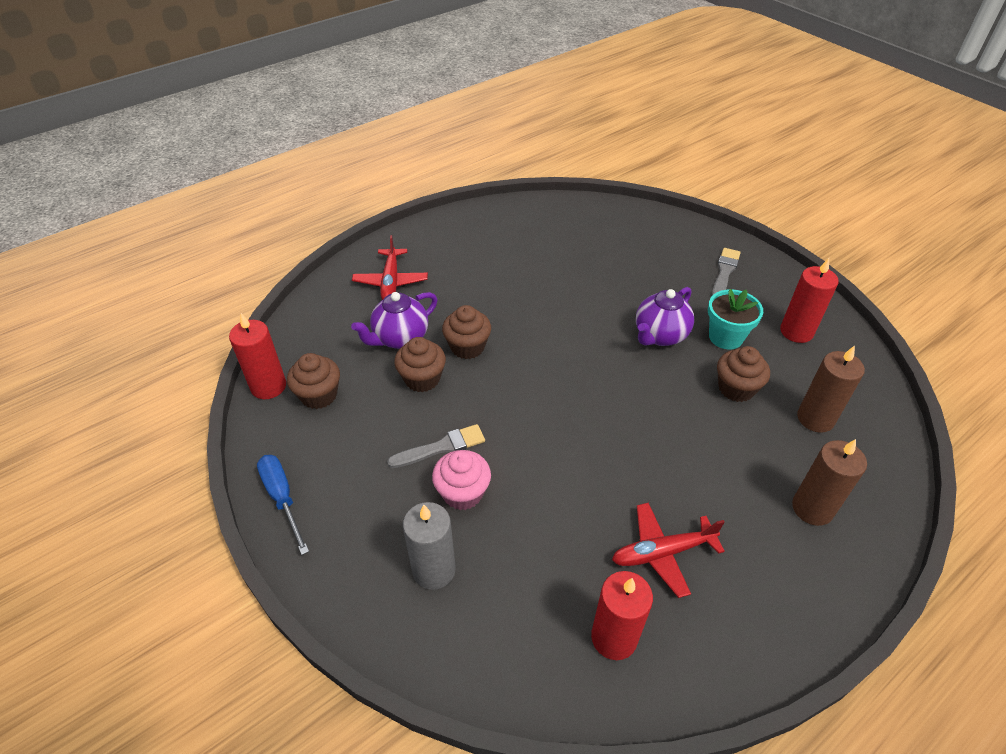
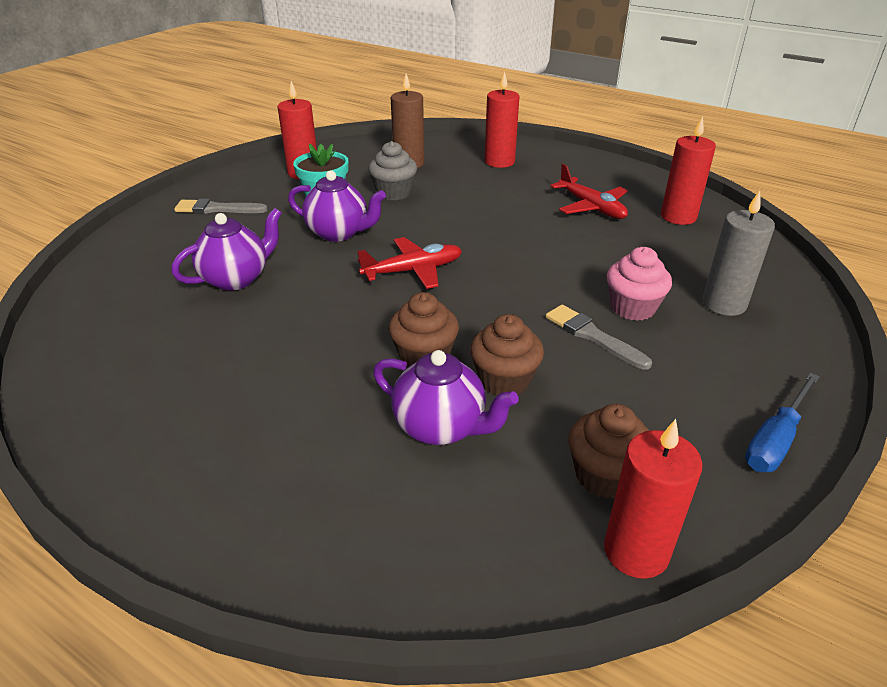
camera: 110 degrees left, 10 degrees down
(391, 281) = (307, 487): red plane -> red plane (413, 271)
(605, 274) = (236, 279): none -> purple teapot
(736, 388) = (394, 193): brown cupcake -> grey cupcake
(812, 508) = (499, 162): brown candle -> red candle

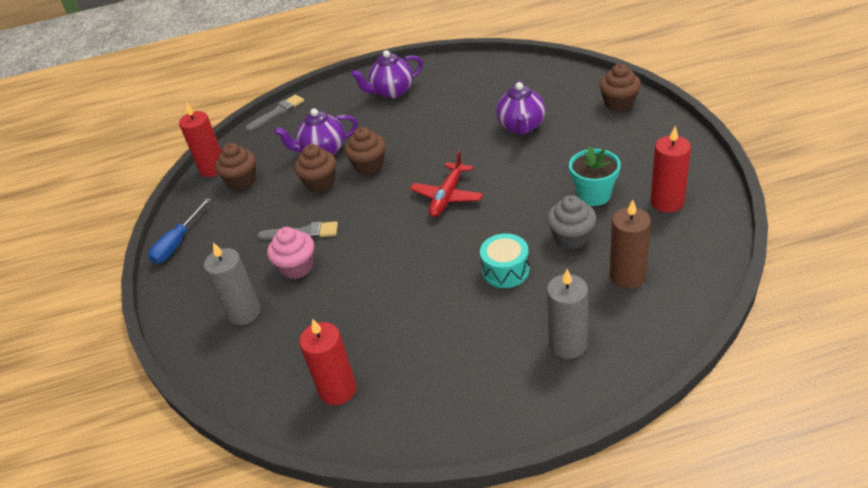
camera: 140 degrees right, 5 degrees up
(143, 237) = (619, 103): none -> brown cupcake
(217, 209) = (635, 141): grey brush -> grey brush (277, 113)
(339, 233) = (534, 184): purple teapot -> purple teapot (392, 92)
(468, 204) = (505, 270): none -> turquoise drum
(499, 162) = (568, 344): red candle -> grey candle
(591, 207) = (416, 344): red plane -> none
(775, 440) = (177, 243): blue screwdriver -> blue screwdriver turned 150 degrees counterclockwise

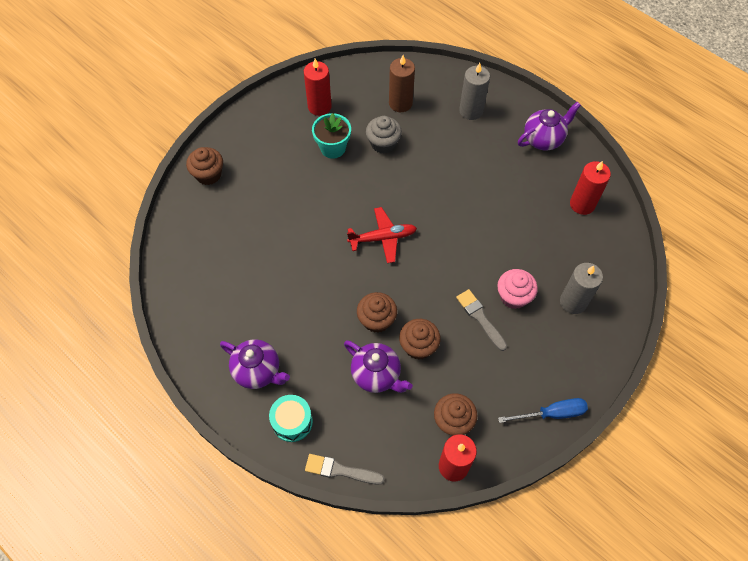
camera: 130 degrees left, 20 degrees up
(505, 270) = (434, 166): turquoise drum -> turquoise drum (292, 422)
(521, 127) = (270, 229): purple teapot -> purple teapot (543, 139)

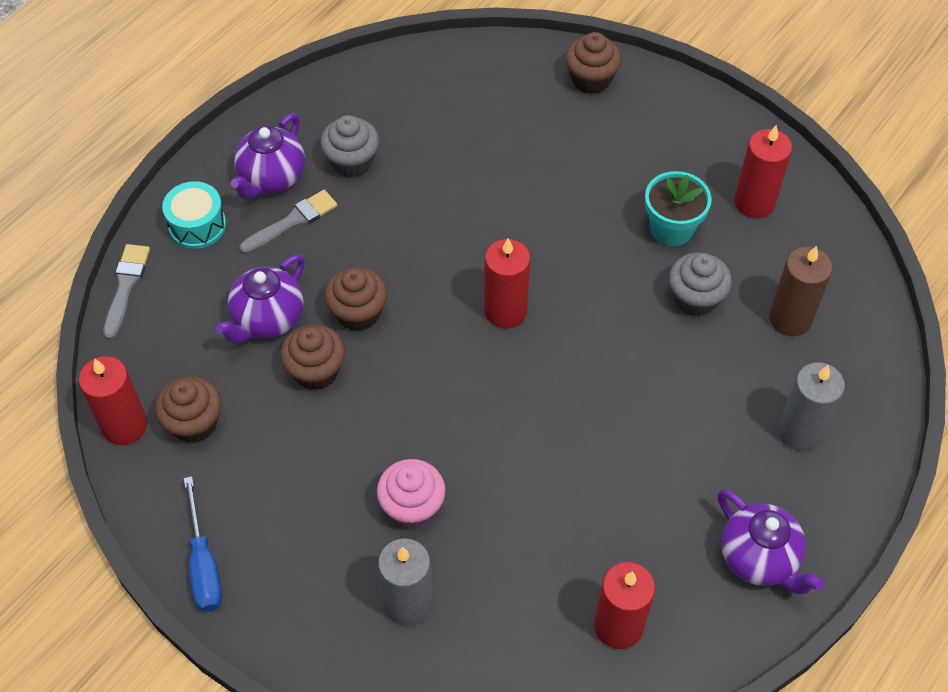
camera: 85 degrees right, 5 degrees down
(252, 319) = (352, 162): none -> grey cupcake
(382, 238) = (505, 311): red plane -> red candle
(480, 318) = (369, 456): grey brush -> grey brush (292, 222)

